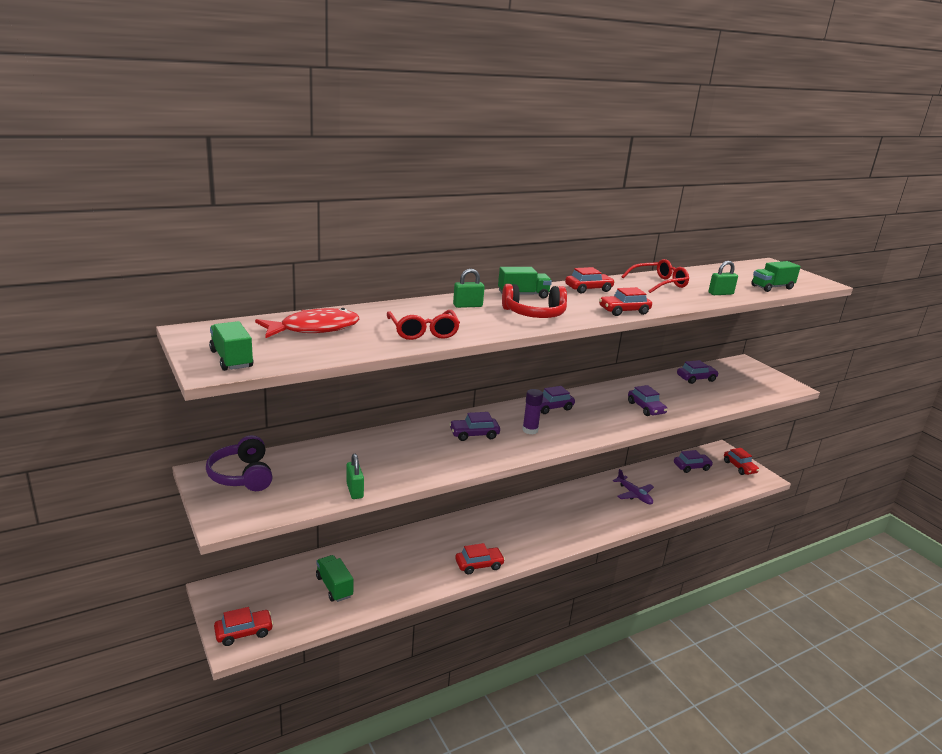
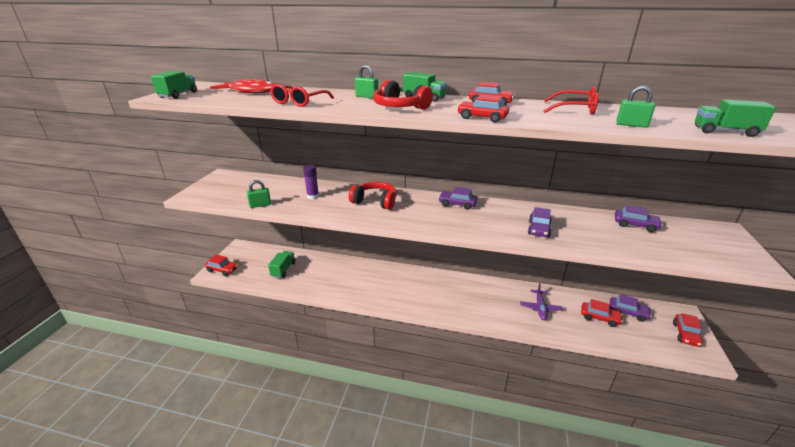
camera: 45 degrees right, 5 degrees up
(242, 475) = (232, 181): purple headphones -> none
(354, 490) = (260, 205): green padlock -> green padlock turned 45 degrees clockwise
(474, 434) = (375, 202): purple car -> red headphones
(479, 565) = (367, 297): red car -> red car (599, 317)
(530, 430) = (416, 211): purple glue stick -> purple glue stick (313, 196)

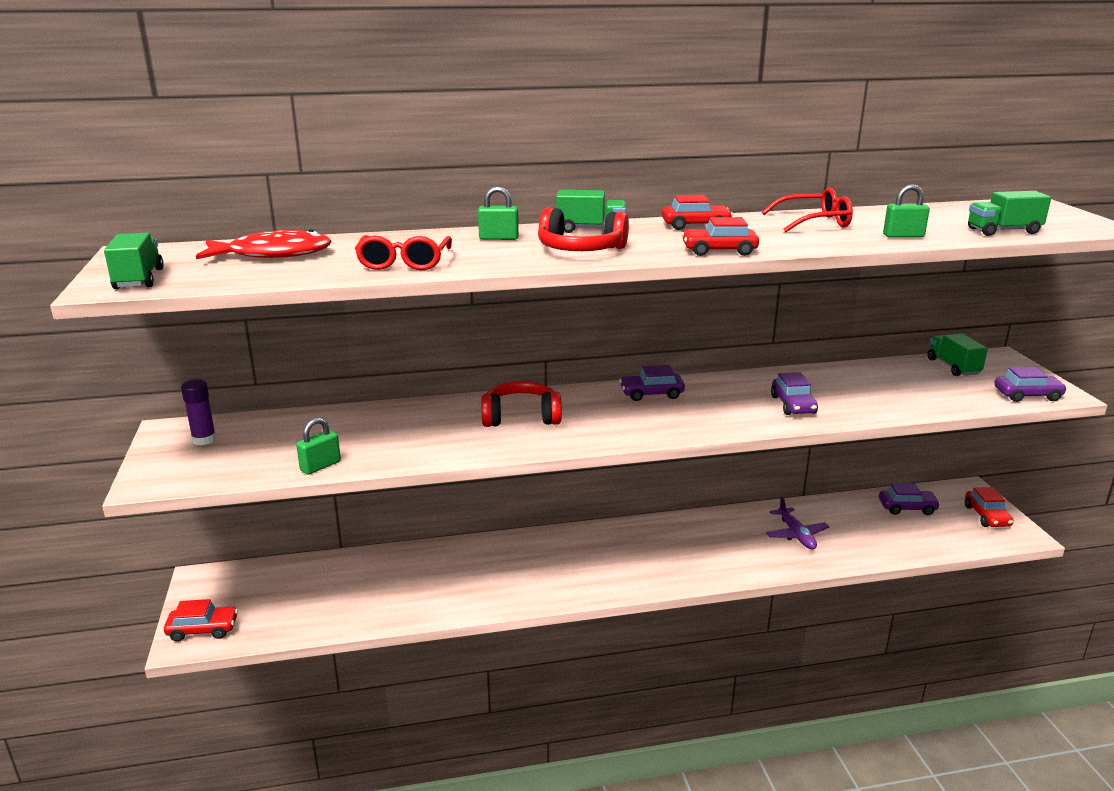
camera: 25 degrees left, 5 degrees down
(283, 270) = (333, 594): green truck -> green truck (953, 367)
(313, 196) = (402, 431): purple glue stick -> purple glue stick (204, 439)
(599, 317) = (878, 525): red car -> none
(635, 225) = (902, 373): purple car -> purple car (1027, 395)

